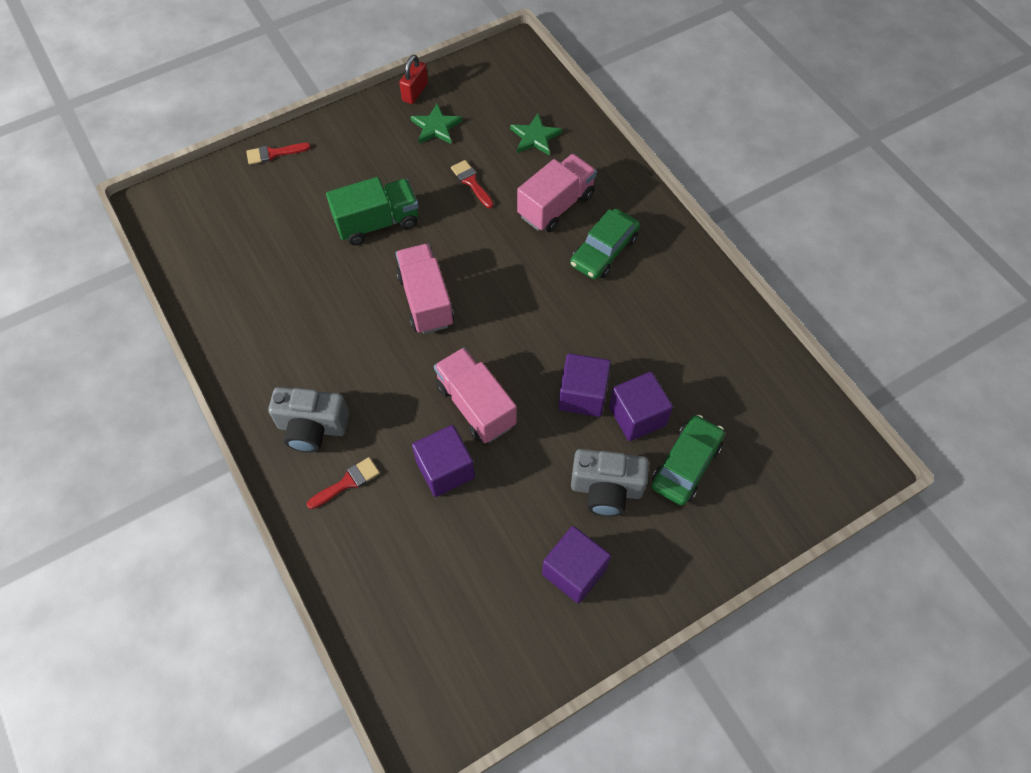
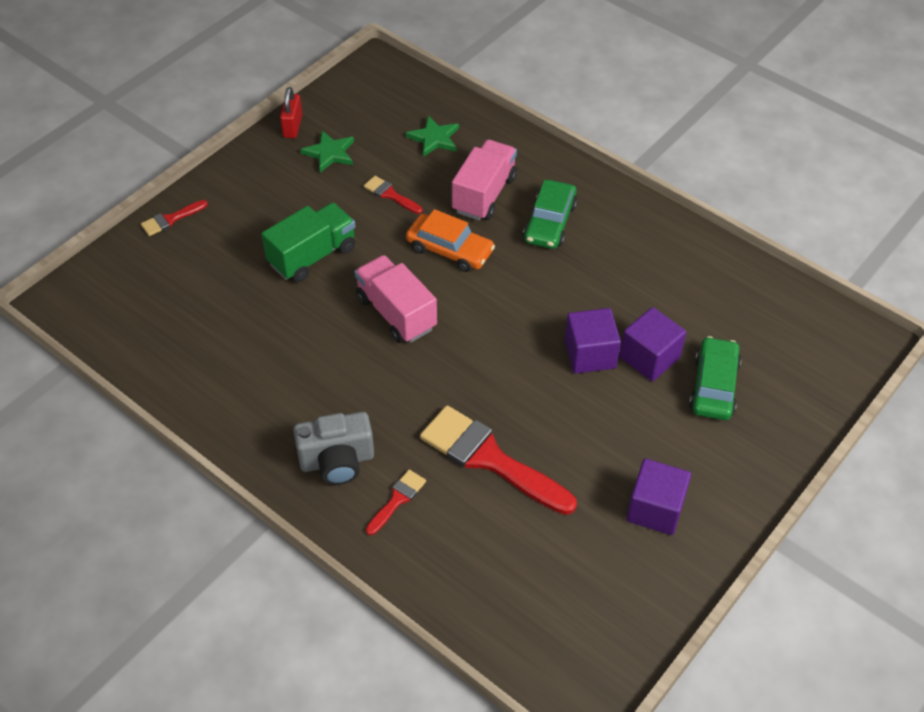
camera: 20 degrees left, 10 degrees down
(445, 469) = (489, 459): purple cube -> red brush
(475, 405) = (491, 393): pink truck -> none
(500, 252) = (450, 250): none -> orange car
(606, 489) = (651, 429): grey camera -> none

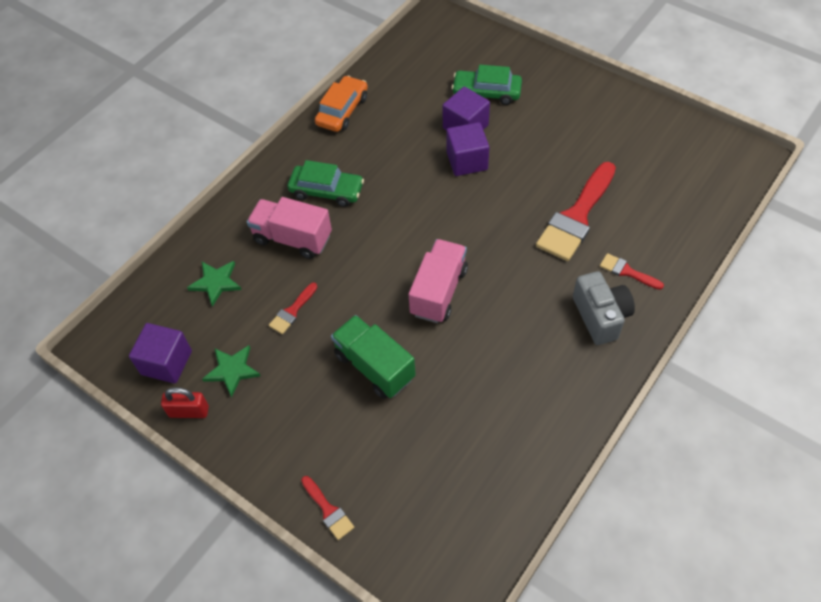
camera: 90 degrees left, 5 degrees up
(396, 313) = (438, 291): pink truck -> pink truck turned 150 degrees clockwise
(450, 250) = (361, 259): orange car -> orange car (342, 110)
(655, 509) = (598, 123): purple cube -> purple cube (166, 362)

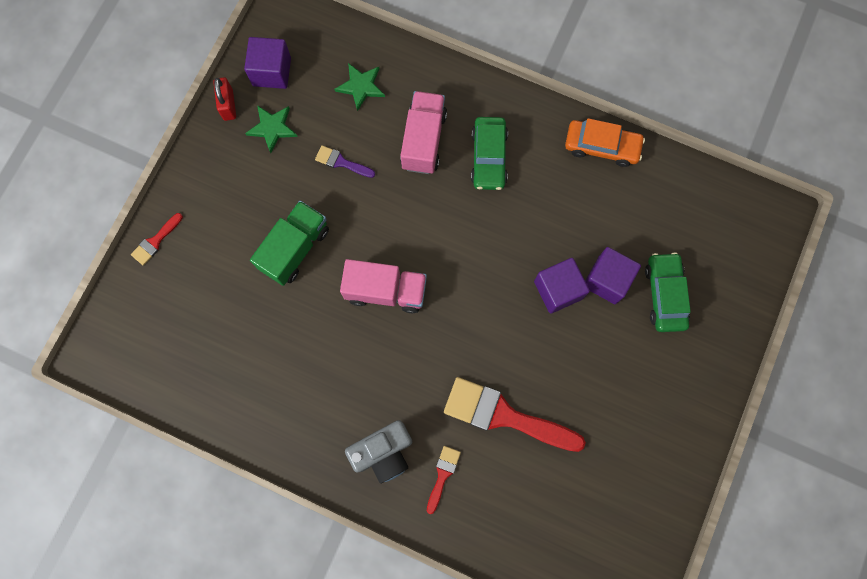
camera: 75 degrees right, 20 degrees up
(292, 311) = (341, 162): red brush -> purple brush

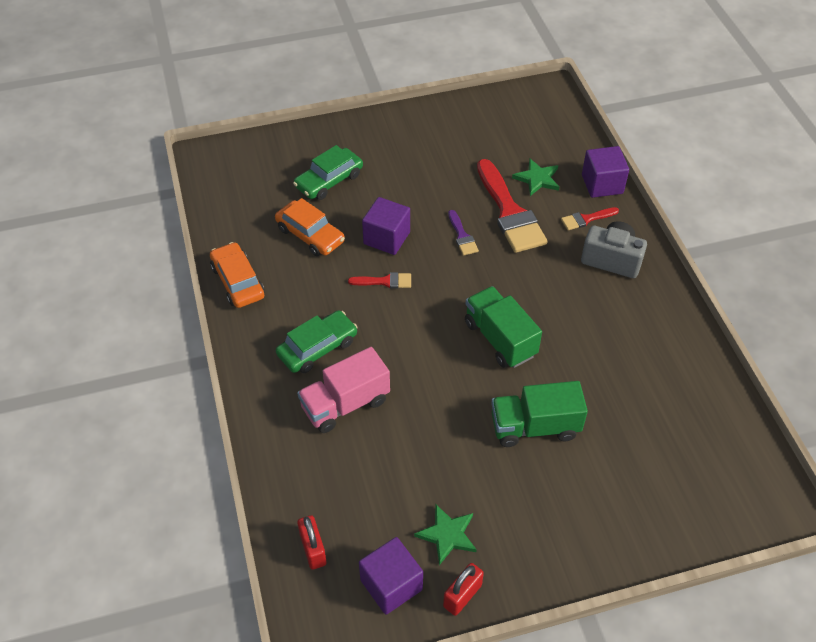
camera: 130 degrees left, 25 degrees down
(155, 241) = (646, 543): red brush -> red brush (385, 281)
(334, 46) = (313, 549): none -> red padlock
(341, 162) = (425, 451): purple brush -> purple brush (462, 236)
(361, 86) = (337, 492): green star -> green star (537, 179)
(386, 291) = (500, 339): pink truck -> green truck
(607, 280) = (350, 216): purple cube -> purple cube (602, 184)
(610, 233) = (310, 235): none -> orange car

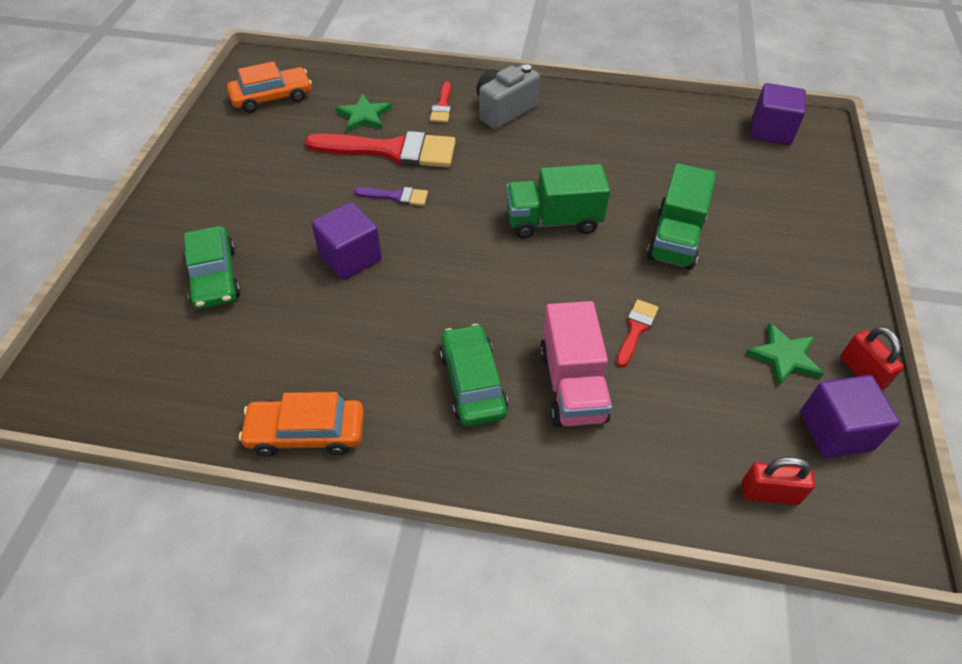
camera: 65 degrees left, 0 degrees up
(310, 235) = (288, 326): orange car -> orange car (272, 97)
(385, 281) = (413, 282): red brush -> red brush (636, 329)
(602, 184) = (407, 80): purple cube -> purple cube (771, 131)

